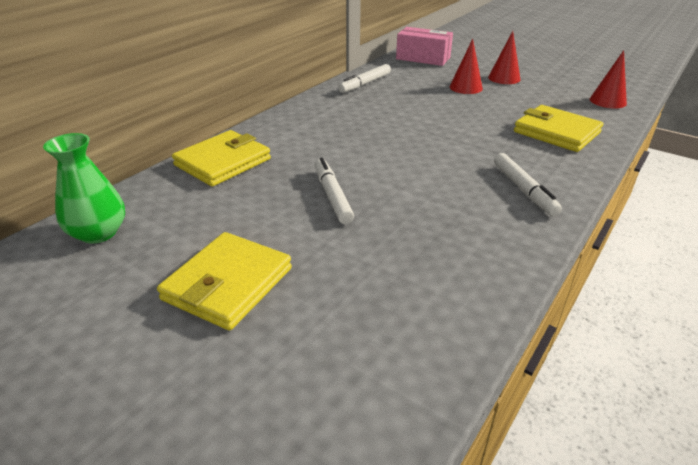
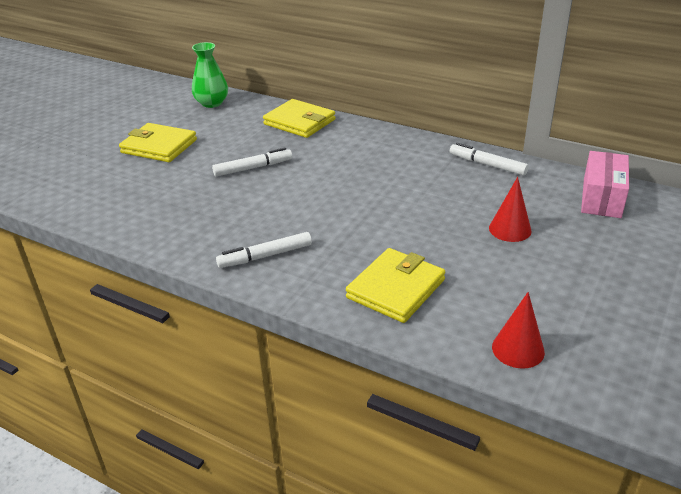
camera: 85 degrees right, 0 degrees up
(504, 78) = (562, 261): red cone -> none

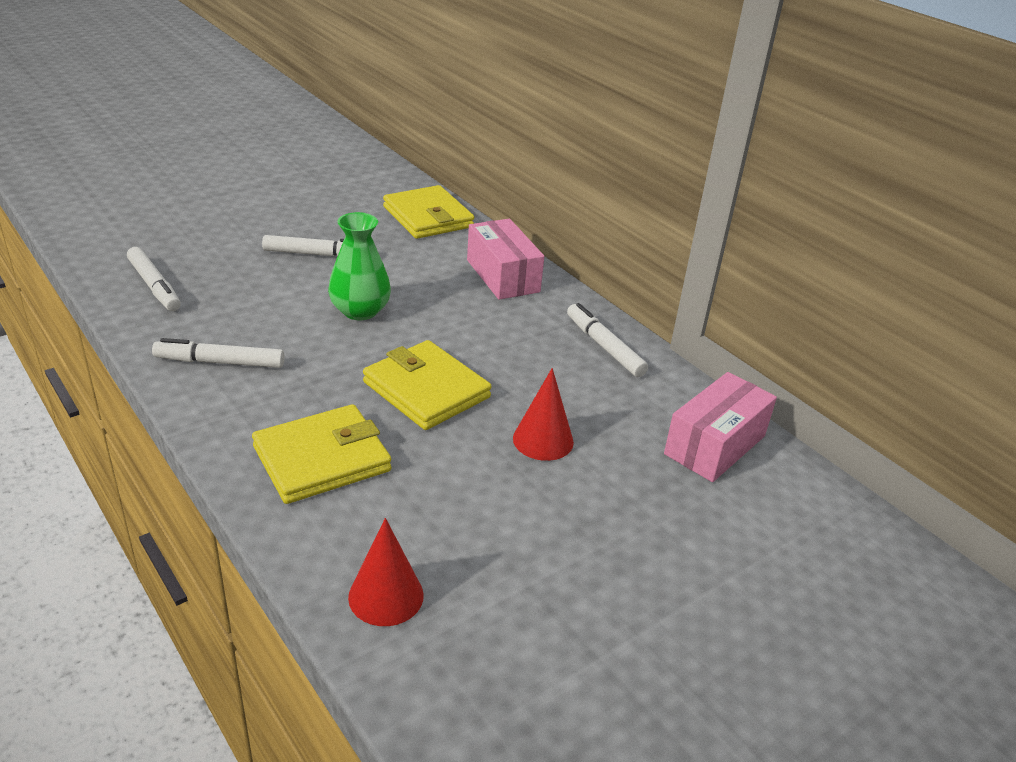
camera: 20 degrees right, 0 degrees up
(159, 146) = (243, 196): yellow wallet -> yellow wallet (426, 390)
(164, 224) = (154, 286): none -> white marker
(212, 103) = (352, 164): green vase -> green vase (360, 311)
(385, 143) = (502, 276): none -> pink box

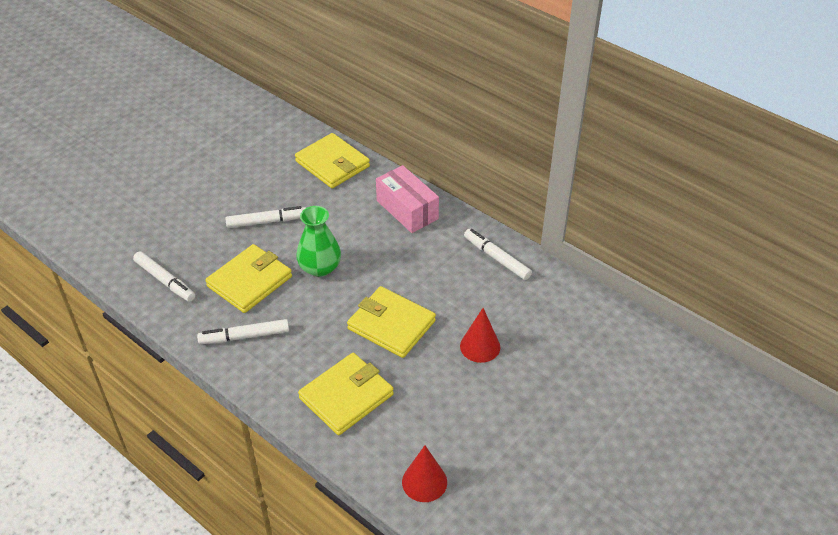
camera: 10 degrees left, 10 degrees up
(261, 307) = (250, 281): none -> yellow wallet
(715, 445) = (588, 323): pink box -> none

